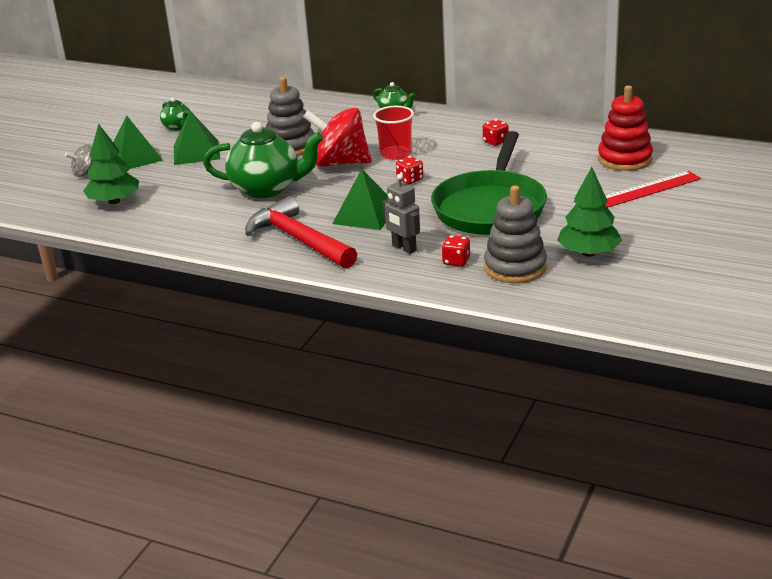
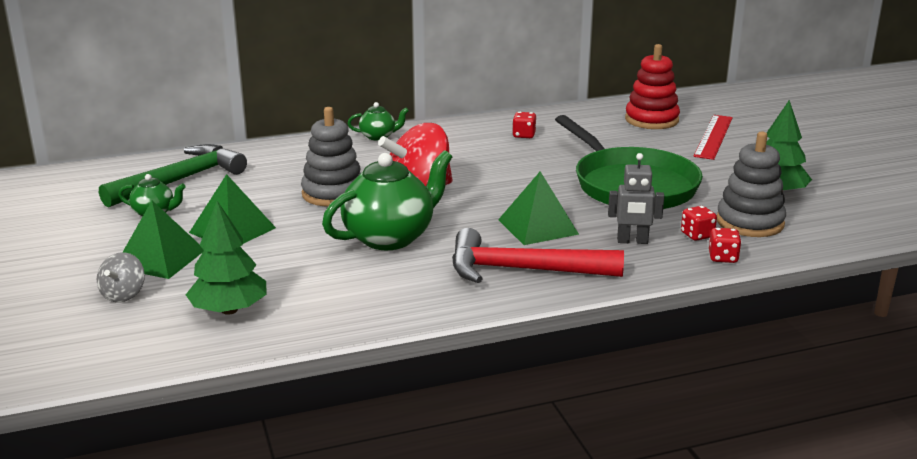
camera: 45 degrees left, 5 degrees down
(226, 108) = (180, 180): none -> green hammer
(396, 154) = (455, 169): red cup -> none
(410, 180) = (515, 186): red dice -> red dice (723, 258)

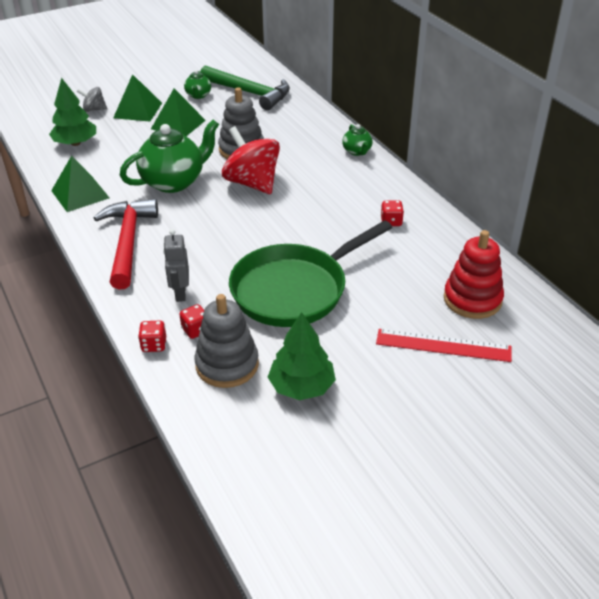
camera: 80 degrees right, 15 degrees up
(390, 237) = (174, 182): green teapot -> green teapot turned 75 degrees counterclockwise
(538, 226) = (200, 243): green pyramid -> green pyramid (80, 194)

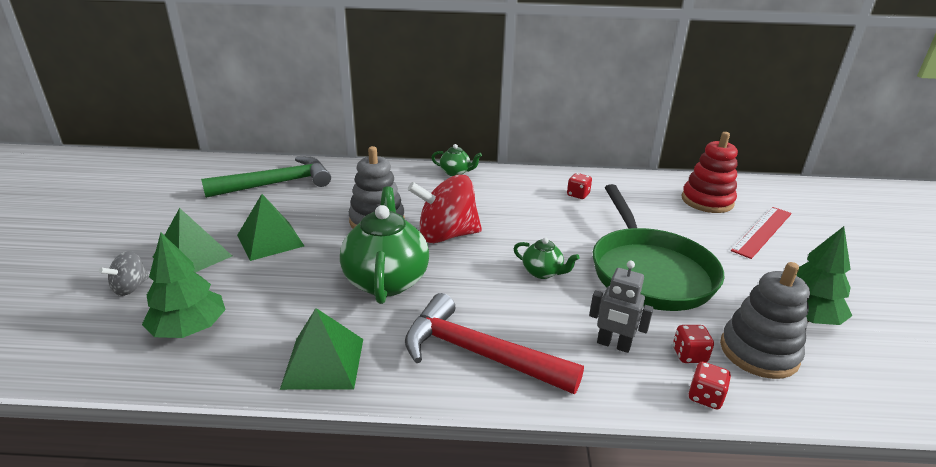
camera: 60 degrees left, 10 degrees down
(198, 95) = (231, 210): green teapot -> green teapot (542, 272)

